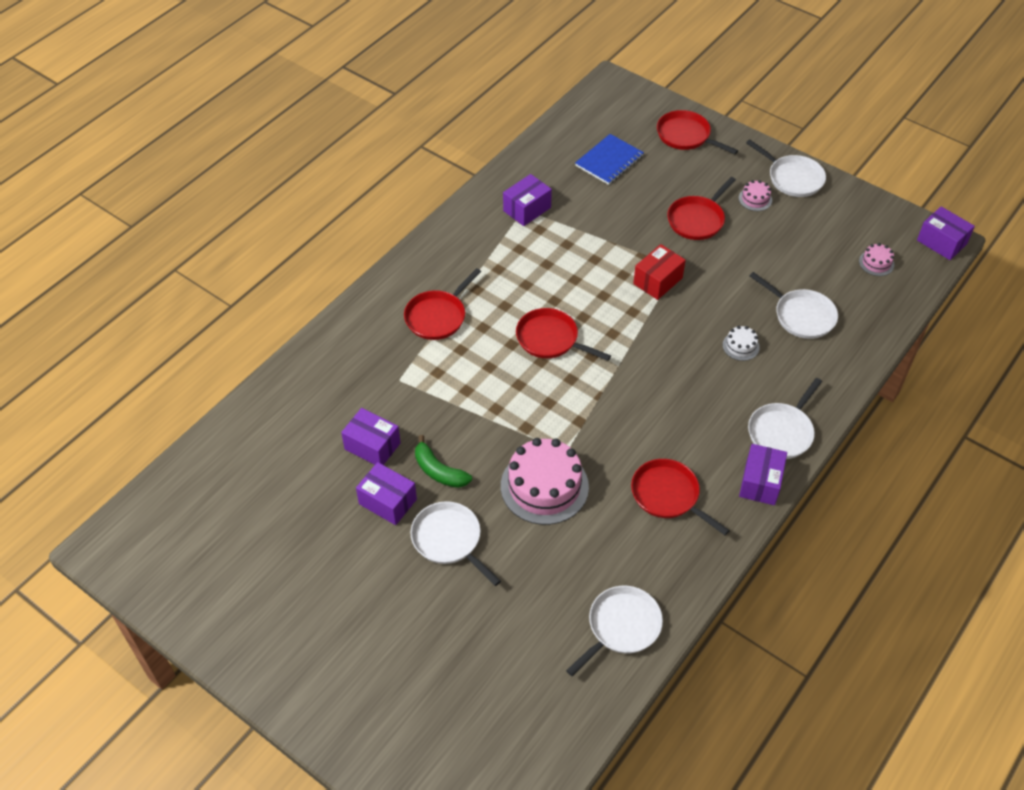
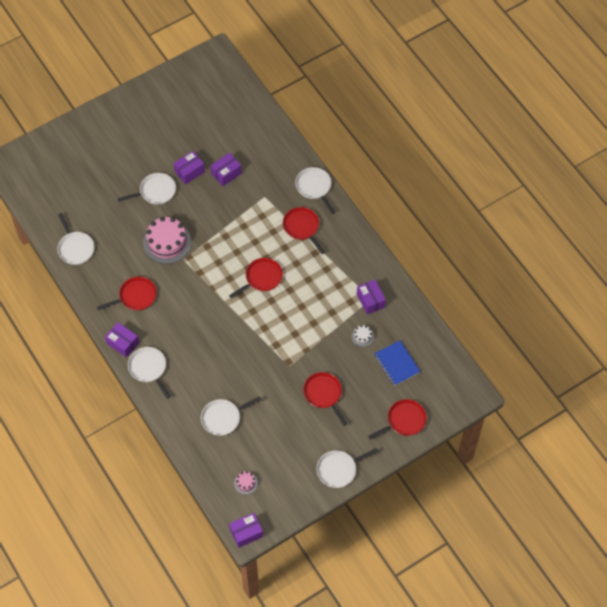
camera: 110 degrees right, 10 degrees up
(357, 322) = (314, 187): none -> white pan
(439, 471) = (197, 198): green banana -> none
(658, 281) = (282, 351): red box -> none
(740, 346) = (215, 374): white cake -> white cake (362, 336)
(755, 199) = (328, 437): pink cake -> none

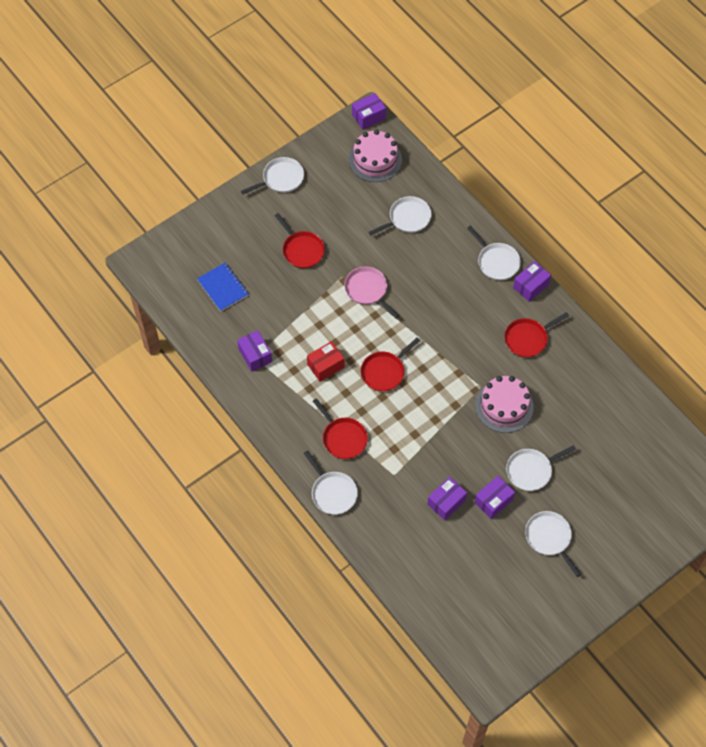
camera: 175 degrees right, 0 degrees up
(75, 248) = (612, 390): white pan -> white pan (549, 538)
(123, 343) = (531, 286): purple box -> purple box turned 75 degrees counterclockwise
(246, 483) = (375, 160): pink cake -> pink cake, size x2.20
(268, 351) = (367, 290): none -> pink pan
(311, 287) = (325, 366): none -> red box
(362, 336) = (262, 314): white cake -> none
(404, 420) = (214, 230): red pan -> none

